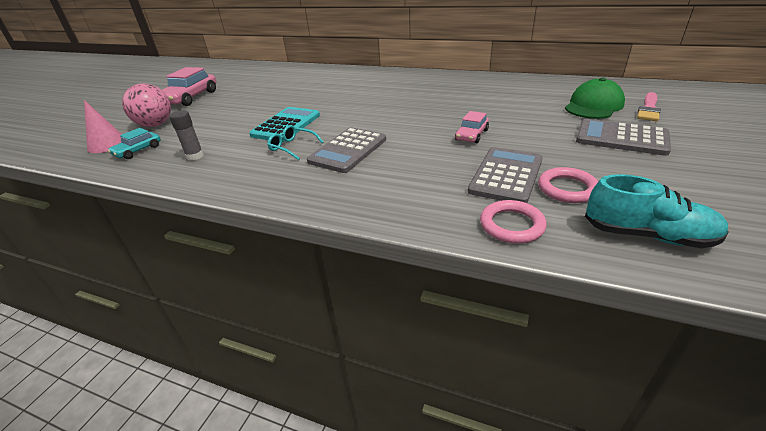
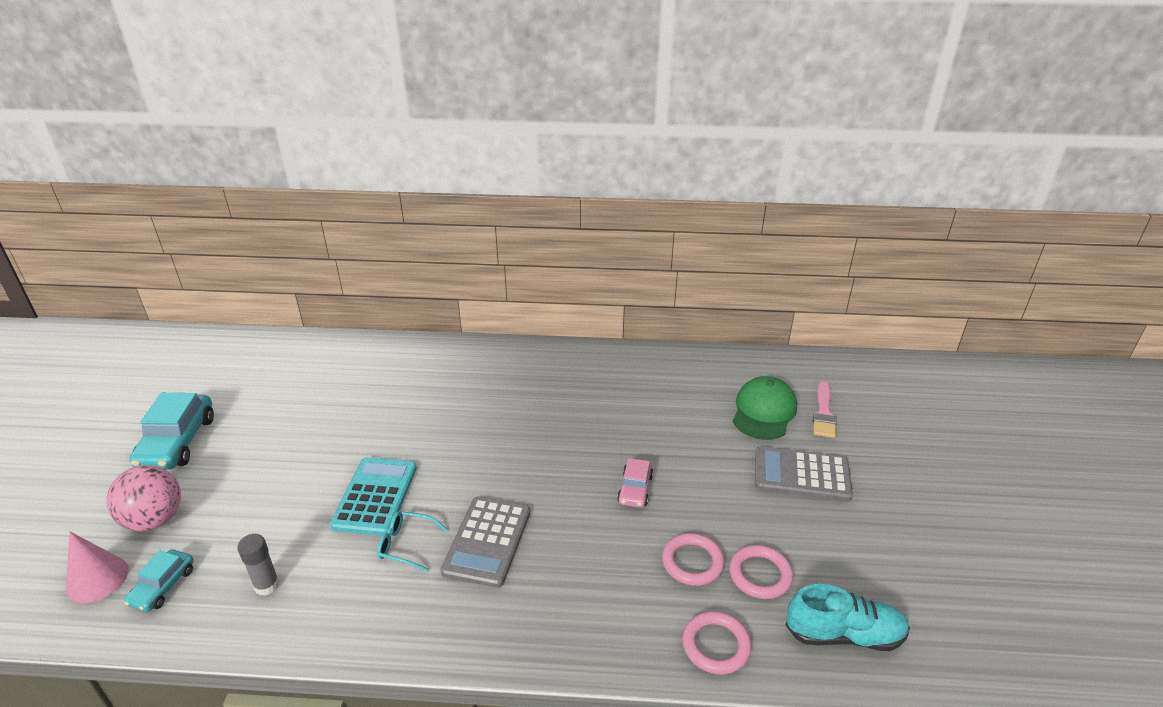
camera: 20 degrees left, 0 degrees up
(190, 98) = (177, 442): pink car -> turquoise car
(506, 175) = (692, 562): grey calculator -> pink ring

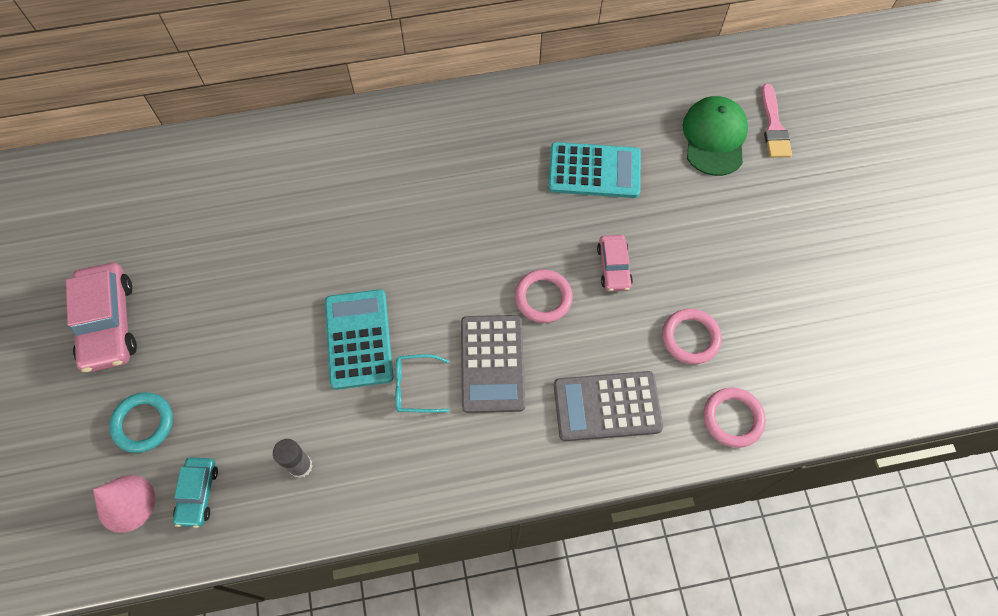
camera: 15 degrees left, 30 degrees up
(155, 519) = (143, 423): pink ball -> turquoise ring
(177, 442) = (108, 323): turquoise car -> pink car
(643, 415) = (594, 171): none -> turquoise calculator
(760, 575) = (754, 336): pink ring -> pink ring (543, 298)
(801, 474) = (767, 211): grey calculator -> grey calculator (607, 406)
(844, 634) = (837, 379): turquoise shoe -> none

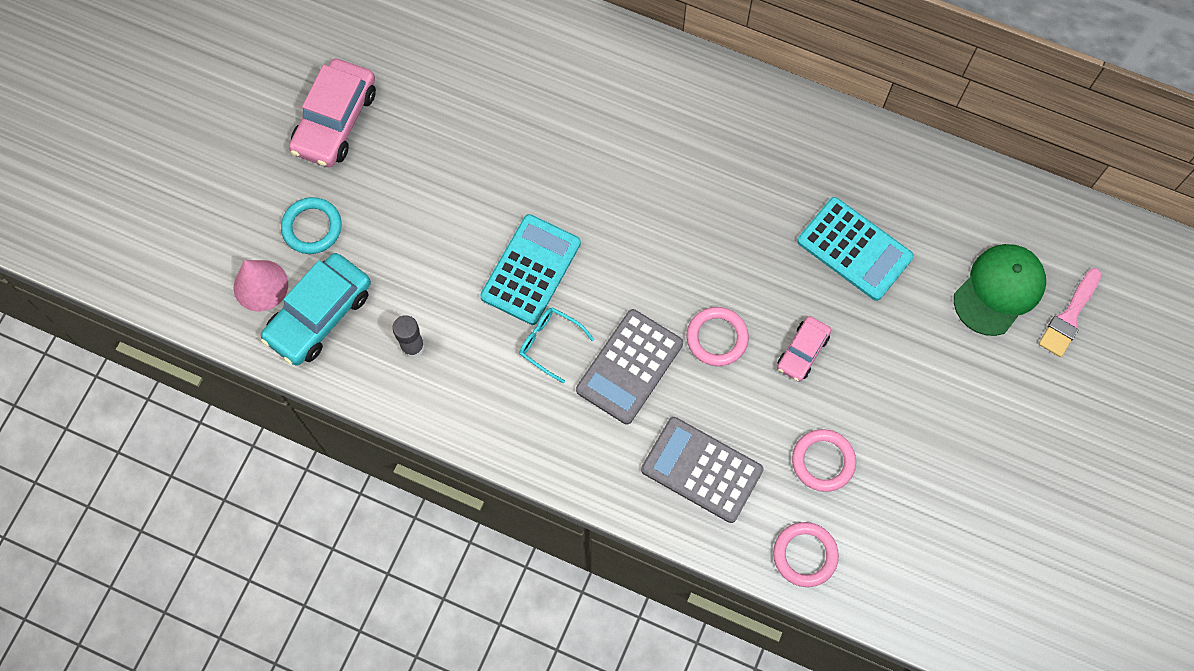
camera: 35 degrees right, 5 degrees up
(198, 493) = (319, 315): turquoise car -> turquoise car, size x1.78

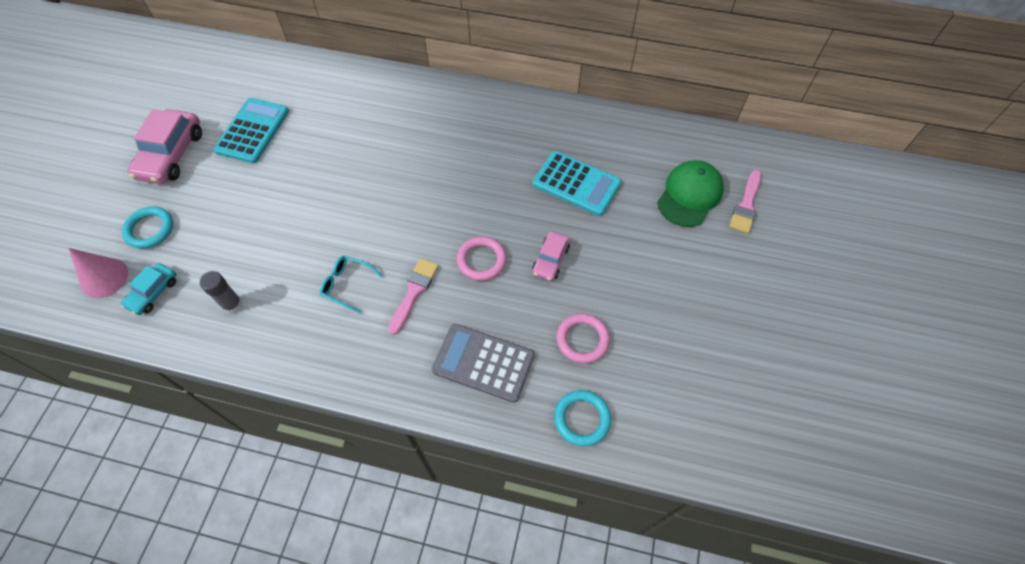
camera: 10 degrees left, 10 degrees down
(319, 315) = (153, 292): turquoise car -> turquoise car, size x0.56
(531, 270) = (328, 234): turquoise calculator -> turquoise calculator (253, 131)
(629, 367) = (414, 292): grey calculator -> pink brush
(805, 555) = (582, 419): pink ring -> turquoise ring

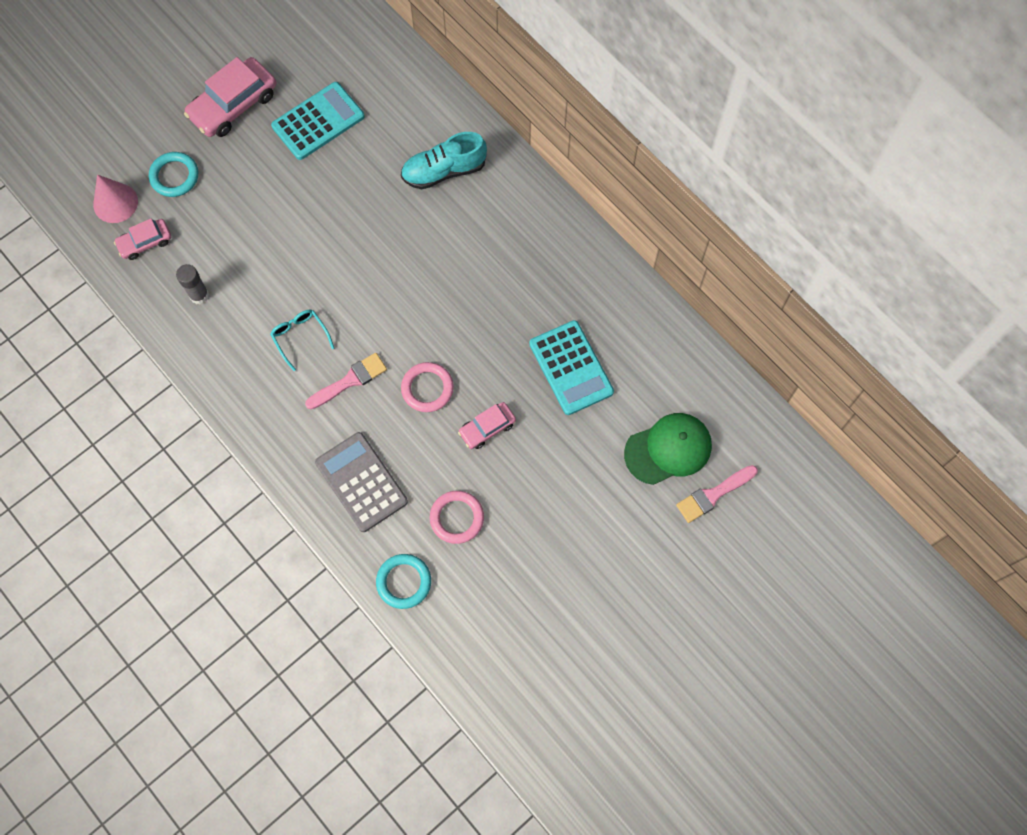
camera: 35 degrees right, 10 degrees up
(153, 292) = (145, 242): turquoise car -> pink car
(378, 112) = (444, 171): none -> turquoise shoe

